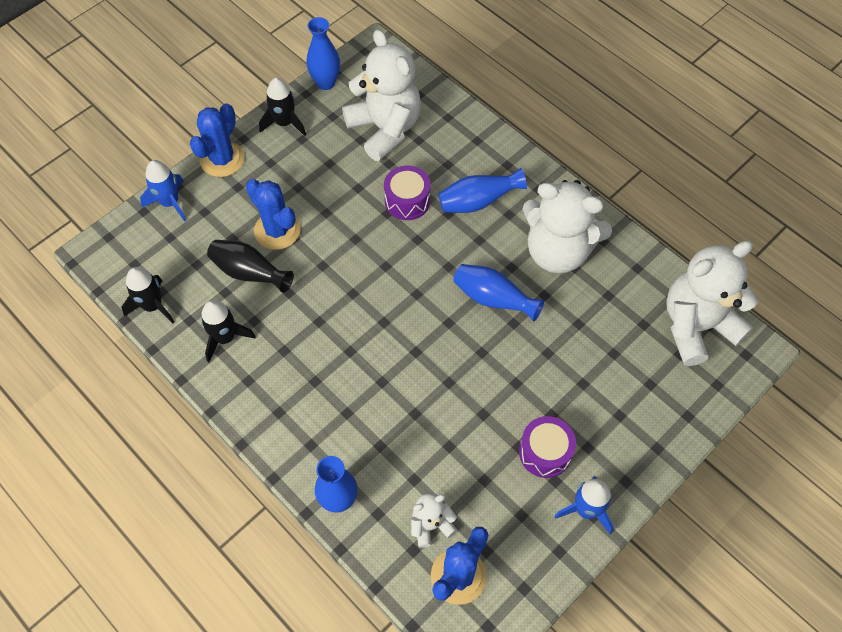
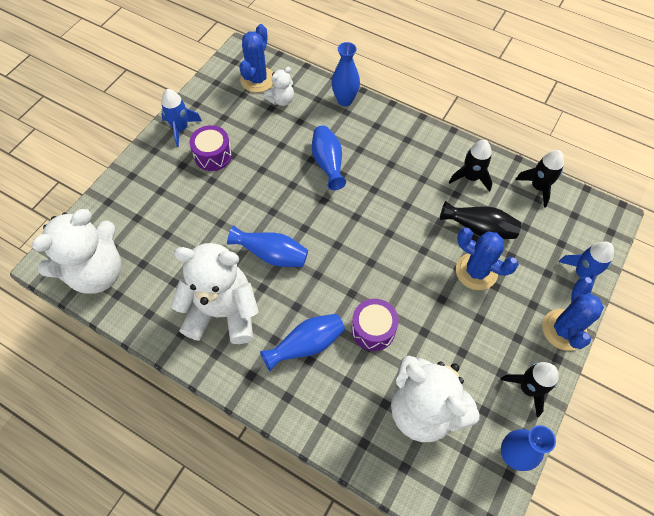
camera: 165 degrees right, 0 degrees up
(395, 401) = (328, 164): none -> blue vase

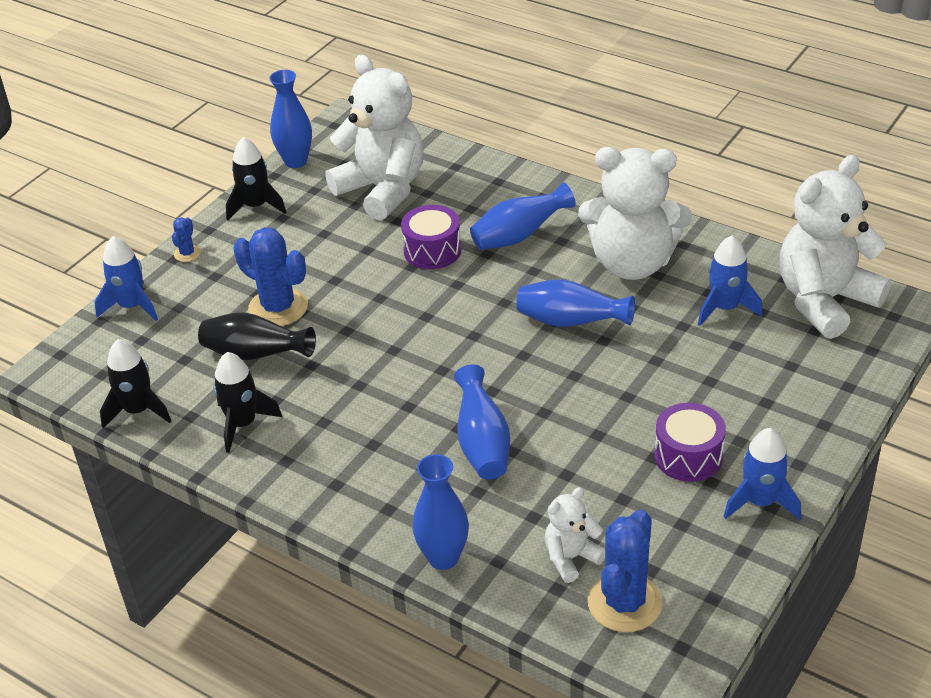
camera: 175 degrees left, 20 degrees down
(166, 266) = (725, 308): none -> blue rocket
(564, 330) = (187, 253): blue cactus -> blue cactus, size x0.47

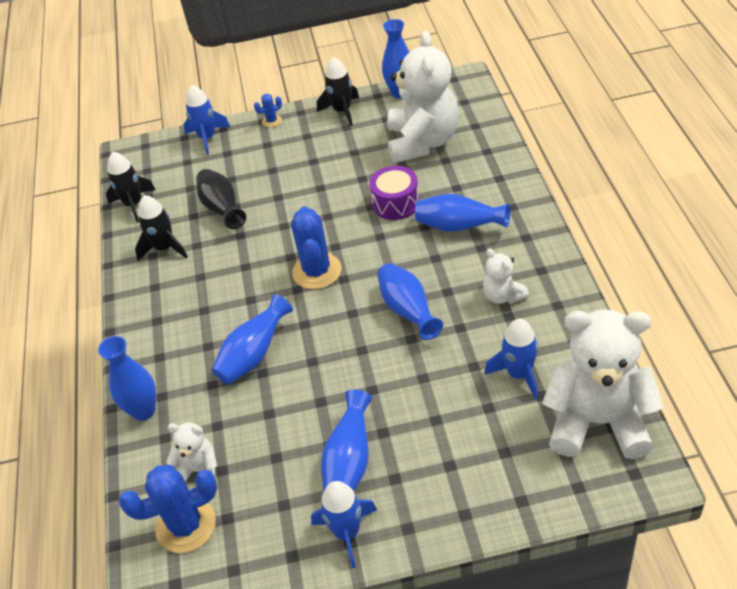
camera: 50 degrees right, 5 degrees up
(278, 307) = (270, 186): blue cactus -> blue cactus (317, 271)
(632, 263) = (503, 296): white teddy bear -> white teddy bear, size x0.47
(688, 456) = (350, 462): purple drum -> blue vase

